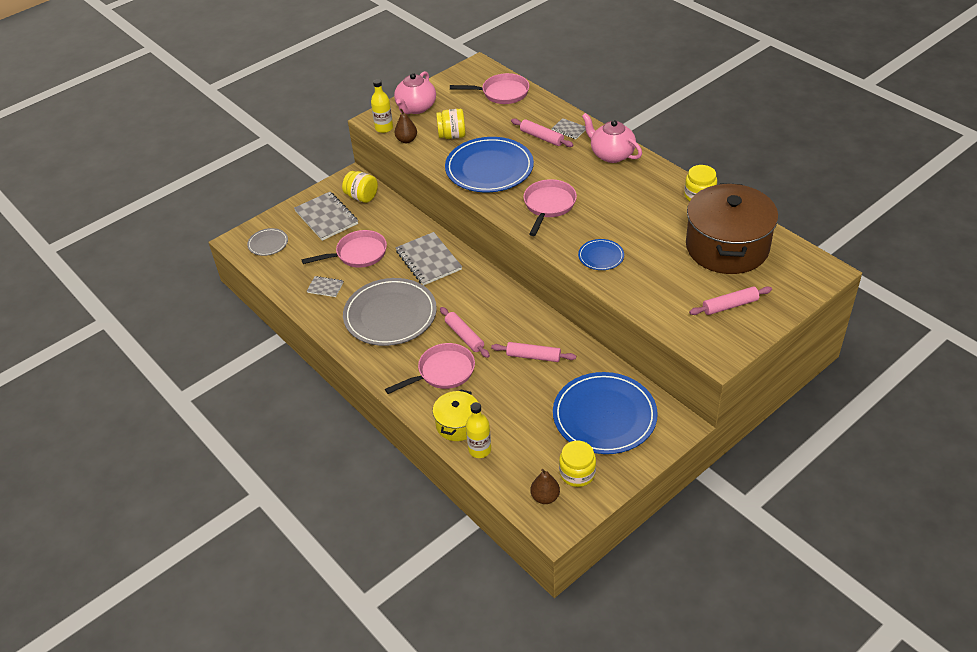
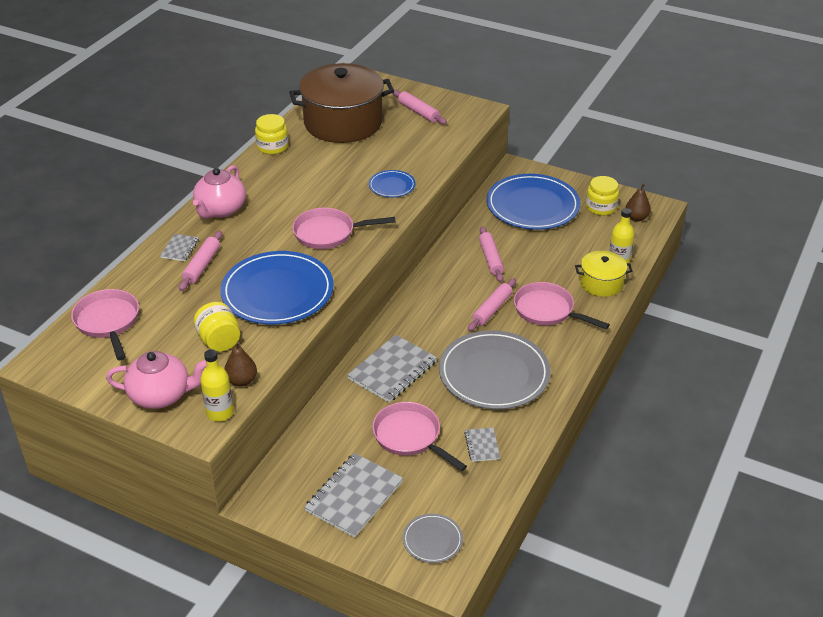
camera: 115 degrees left, 5 degrees down
(362, 197) = (297, 475): yellow jar -> none

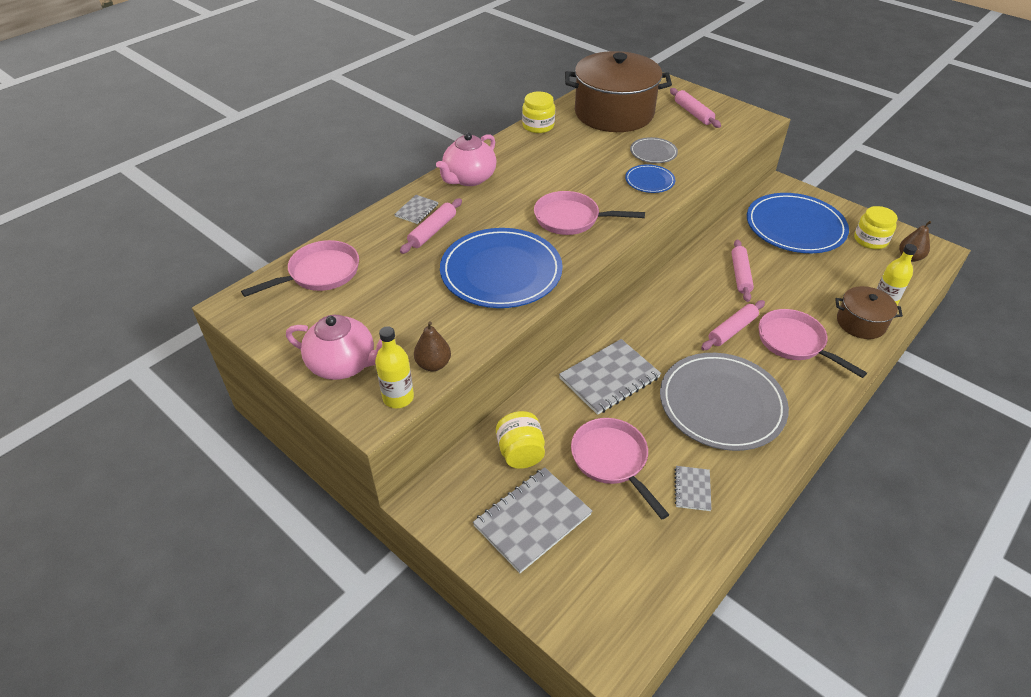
camera: 15 degrees right, 5 degrees up
(108, 322) = (320, 273): pink pan -> pink pan turned 60 degrees clockwise
(219, 341) = (424, 315): yellow jar -> yellow jar (520, 453)
(432, 540) = (610, 599): grey plate -> grey plate (653, 152)
(601, 283) = (861, 323): yellow pot -> brown pot

